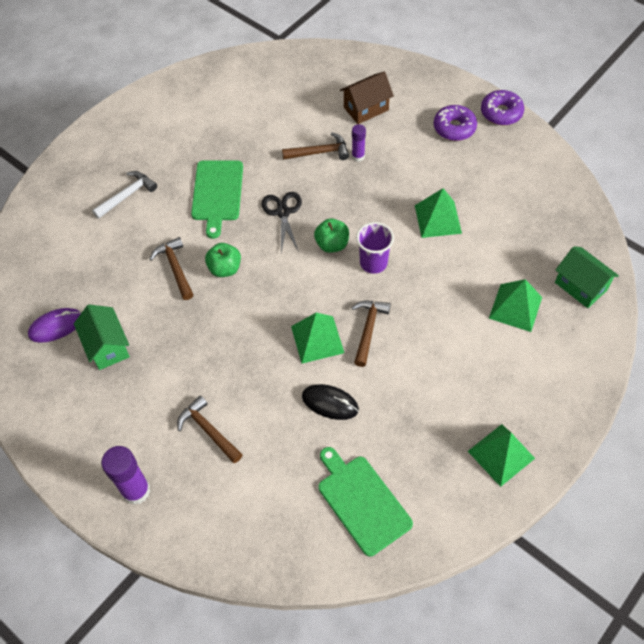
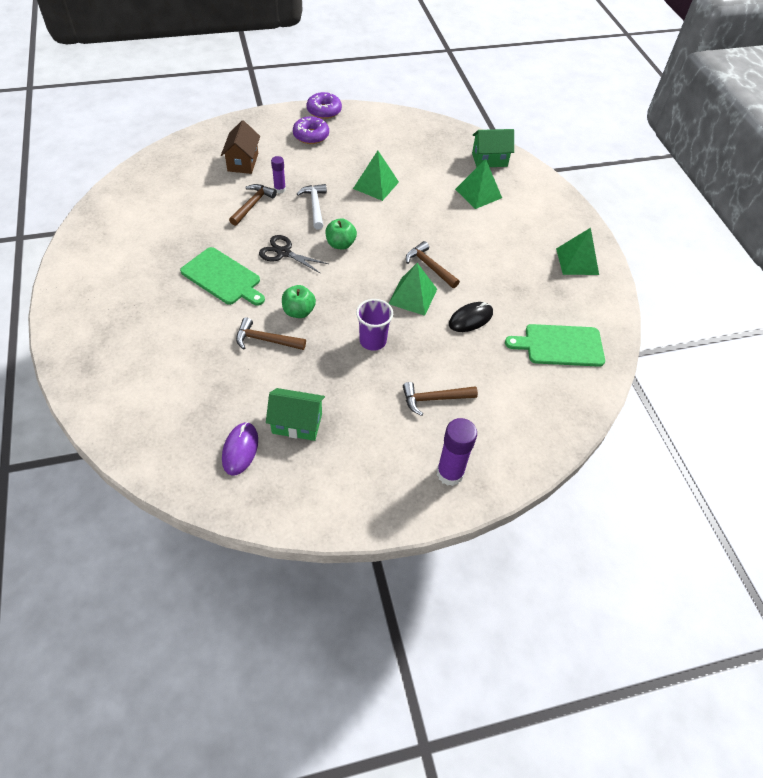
camera: 60 degrees left, 5 degrees down
(127, 195) = (158, 331): white hammer -> white hammer (315, 206)
(373, 263) = (378, 233): purple cup -> purple cup (373, 341)

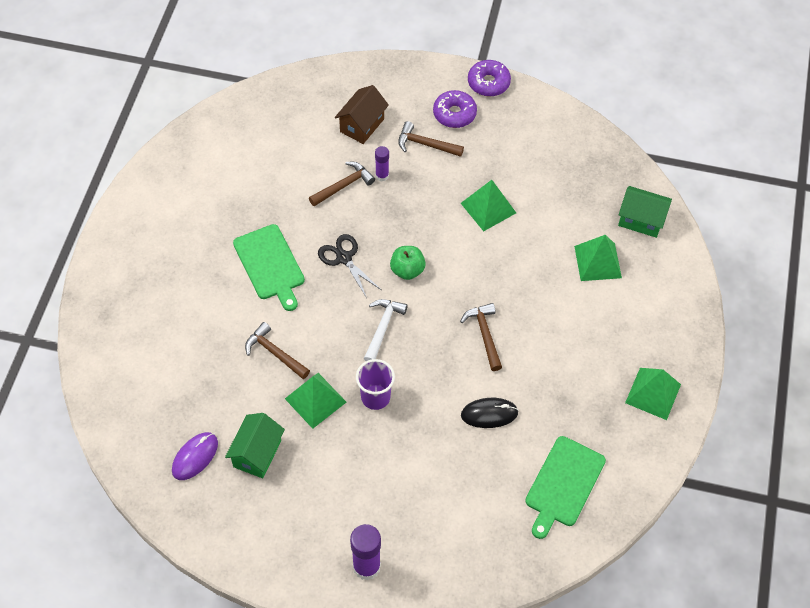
camera: 30 degrees right, 5 degrees up
(297, 423) = (257, 453): green house -> green house turned 75 degrees clockwise
(299, 311) = (322, 334): green apple -> none
(315, 206) = (407, 211): white hammer -> white hammer (382, 328)
(412, 296) = (445, 363): green pyramid -> green pyramid (315, 400)
(434, 399) = (398, 485): brown hammer -> brown hammer (425, 144)
(560, 345) = (563, 484): green cutting board -> green cutting board turned 90 degrees counterclockwise

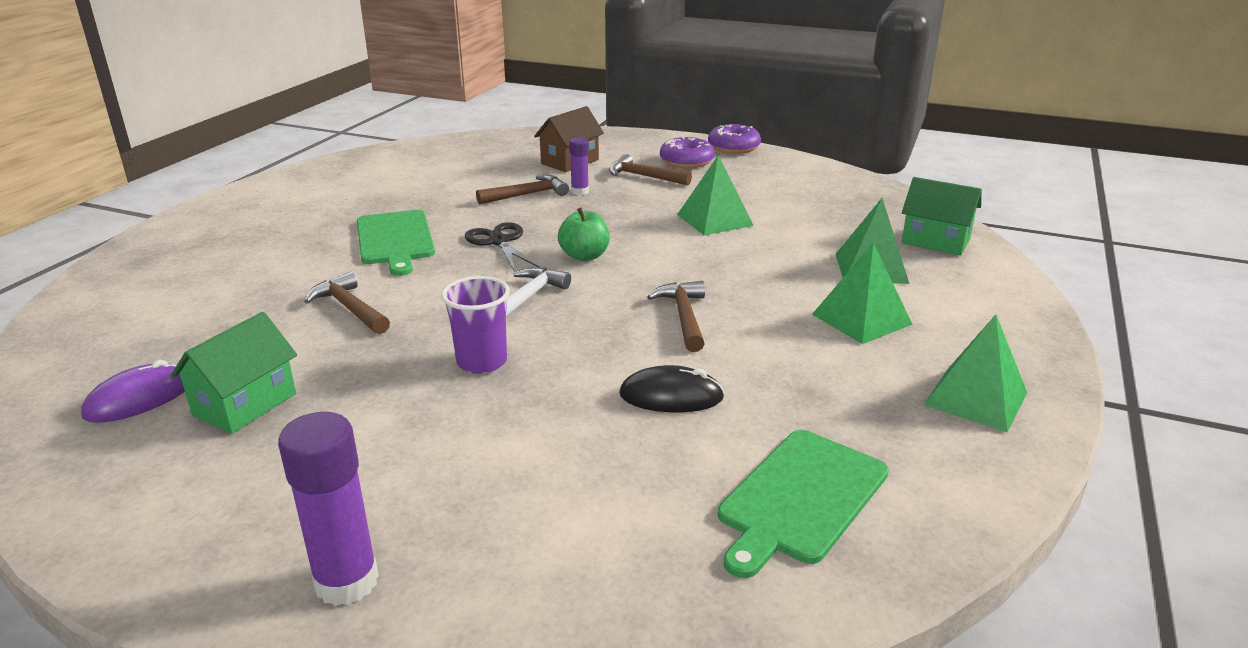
camera: 10 degrees right, 30 degrees down
(315, 400) = (382, 357): green pyramid -> green pyramid (861, 319)

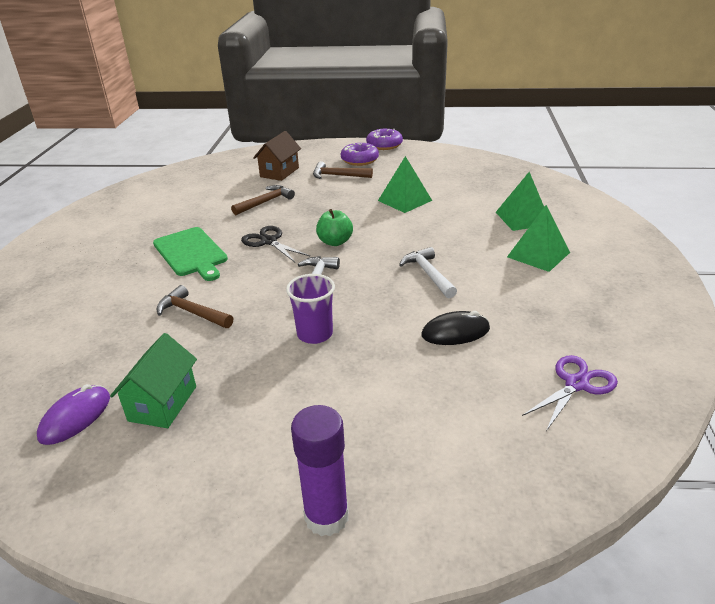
camera: 15 degrees left, 5 degrees up
(580, 191) = (301, 194): purple glue stick -> none
(684, 316) = (428, 274): brown hammer -> white hammer
(801, 498) = (576, 384): green cutting board -> purple scissors
(935, 241) = (549, 193): green house -> none
(975, 398) = (634, 295): green pyramid -> none

